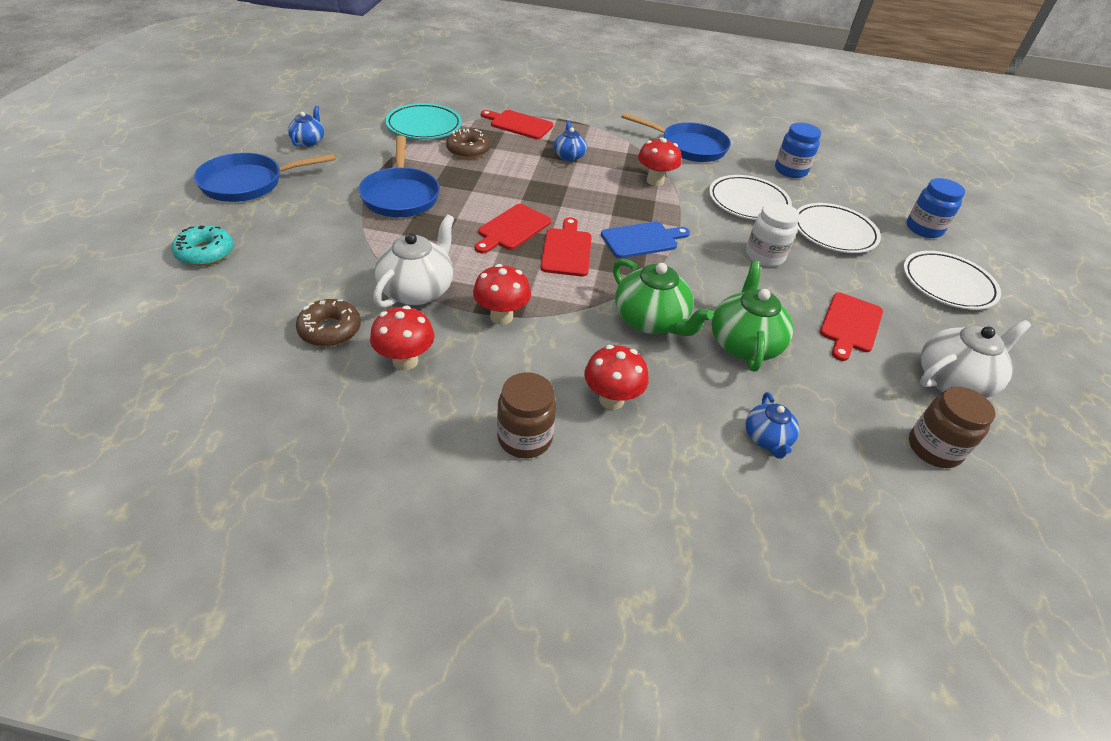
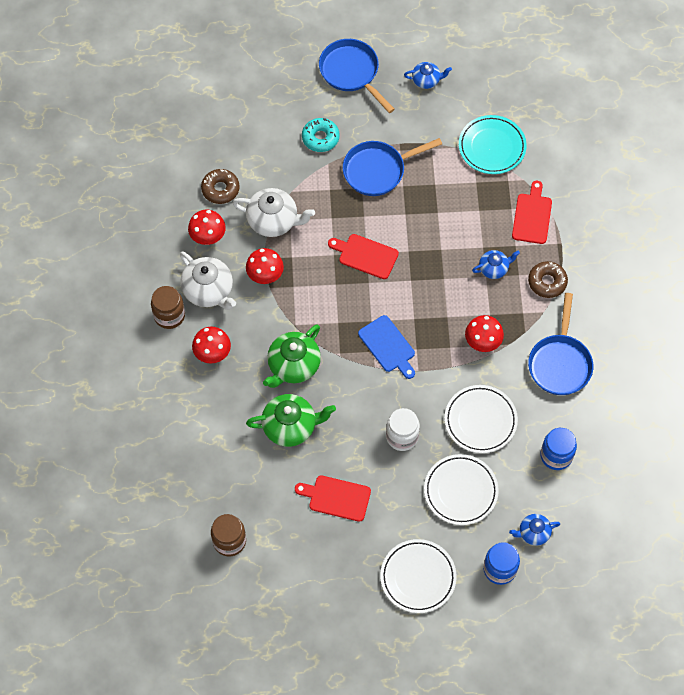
camera: 80 degrees right, 20 degrees up
(205, 253) = (265, 91): turquoise donut -> turquoise donut (320, 138)
(468, 150) = (466, 192): brown donut -> brown donut (547, 282)
(567, 250) = (353, 297): red cutting board -> none
(767, 438) = (208, 443): blue teapot -> blue teapot (533, 533)
(953, 380) = (299, 563): white teapot -> white teapot (209, 290)

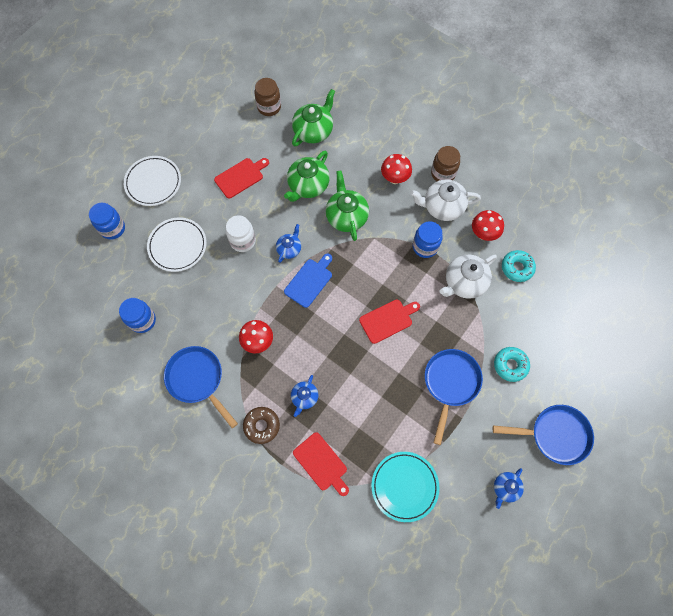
camera: 130 degrees right, 5 degrees up
(220, 189) = (517, 268): brown donut -> turquoise donut
(221, 472) = (313, 131): none -> green teapot
(265, 276) = (425, 247): red mushroom -> blue jar
(388, 346) = (309, 281): blue cutting board -> blue cutting board turned 120 degrees clockwise
(480, 420) = (208, 295): white plate -> none
(533, 533) = (112, 265): blue teapot -> blue teapot (289, 249)

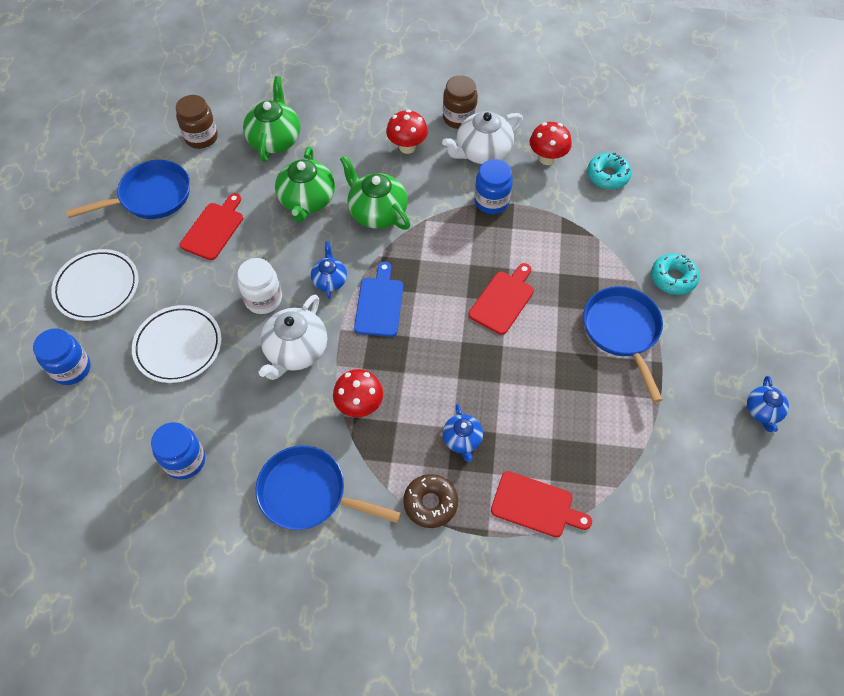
camera: 30 degrees left, 10 degrees down
(404, 486) = (652, 475): turquoise plate -> none
(464, 282) = (561, 218): white teapot -> white teapot (296, 351)
(555, 435) = (772, 325): blue pan -> blue pan (151, 197)

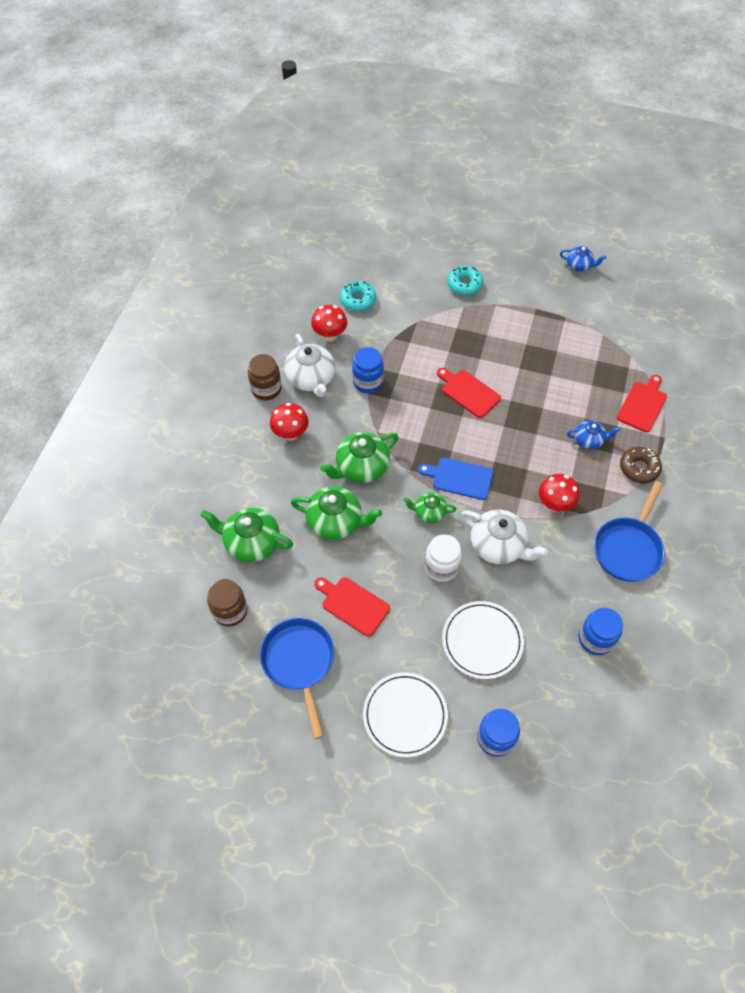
camera: 80 degrees left, 0 degrees up
(330, 280) = (429, 512): blue teapot -> green teapot
(622, 331) = (507, 325): blue pan -> none

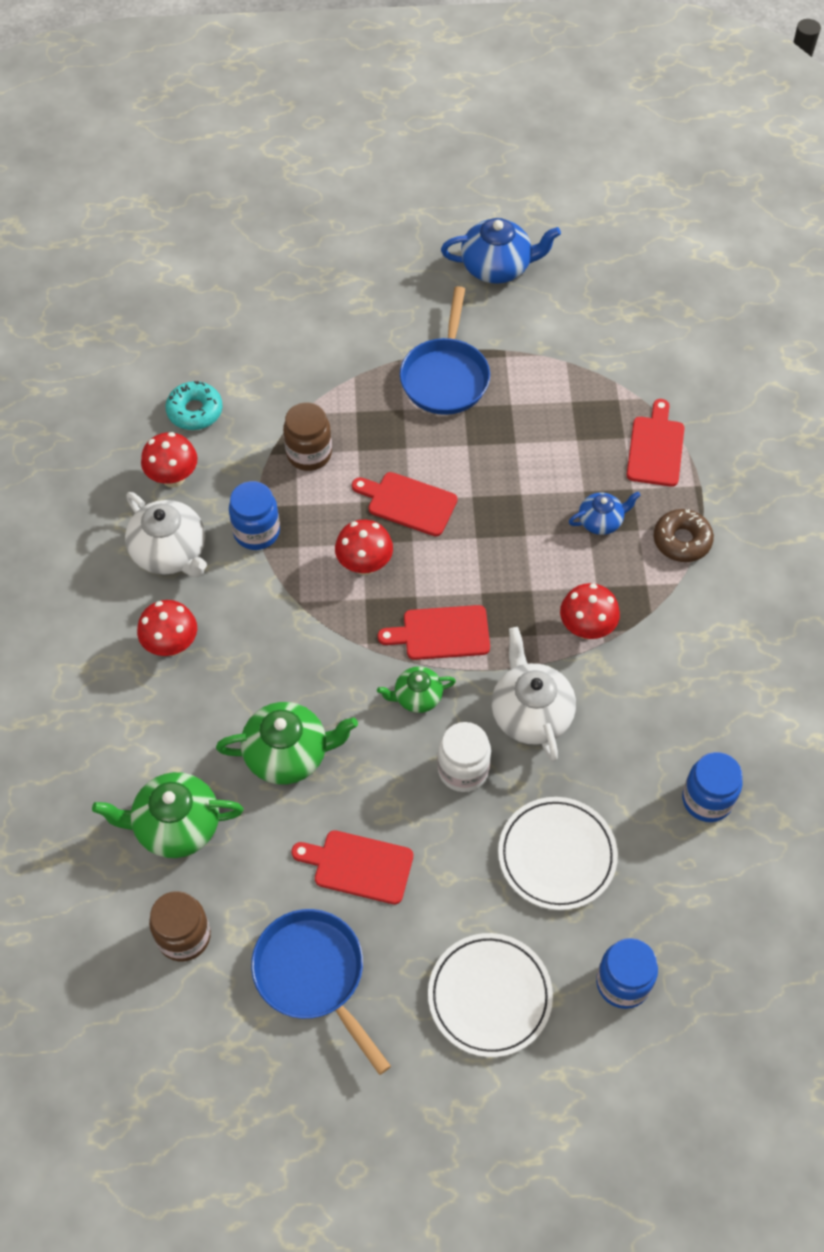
camera: 20 degrees left, 0 degrees up
(266, 389) = (108, 588): brown jar -> brown jar (309, 454)
(361, 467) = (295, 662): green teapot -> none
(427, 421) = (364, 565): none -> red mushroom
(459, 478) = (441, 633): blue cutting board -> red cutting board
(464, 284) = (344, 342): turquoise donut -> none
(498, 546) = (530, 713): white teapot -> white teapot turned 120 degrees counterclockwise
(579, 265) = (497, 267): blue teapot -> blue teapot, size x1.72
(628, 548) = (706, 658): blue pan -> blue pan (445, 377)

